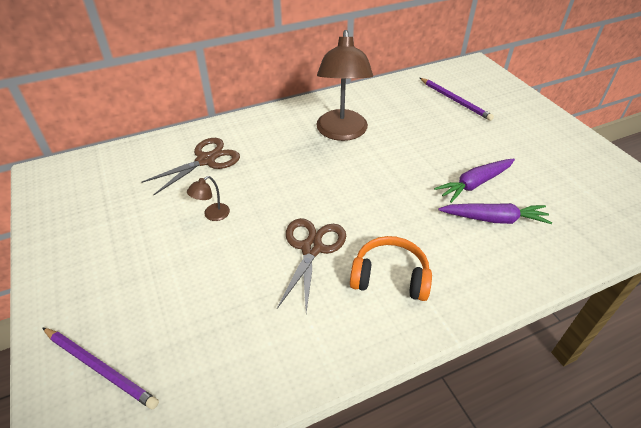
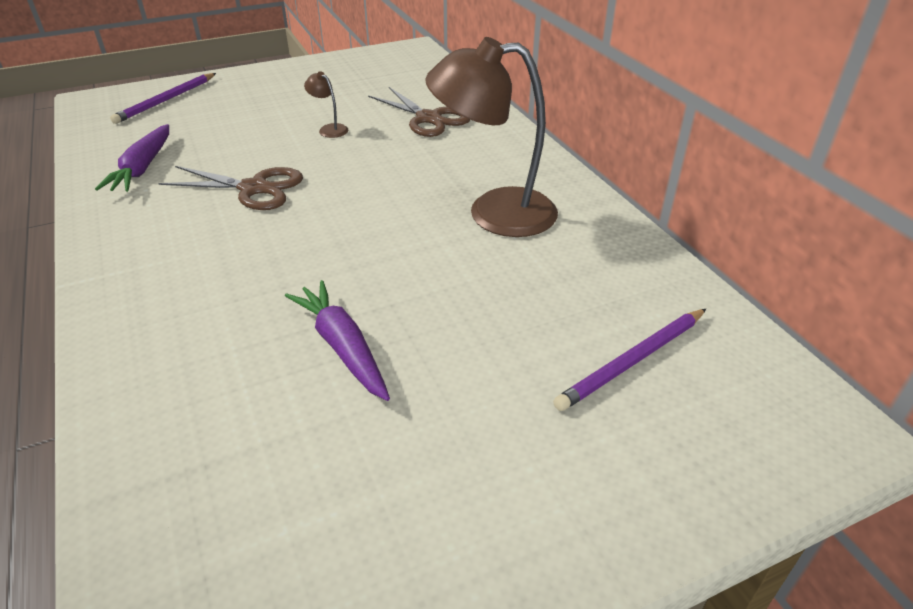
camera: 90 degrees right, 5 degrees down
(390, 277) = (182, 241): orange headphones -> none
(494, 219) = (248, 356): purple carrot -> purple carrot (143, 168)

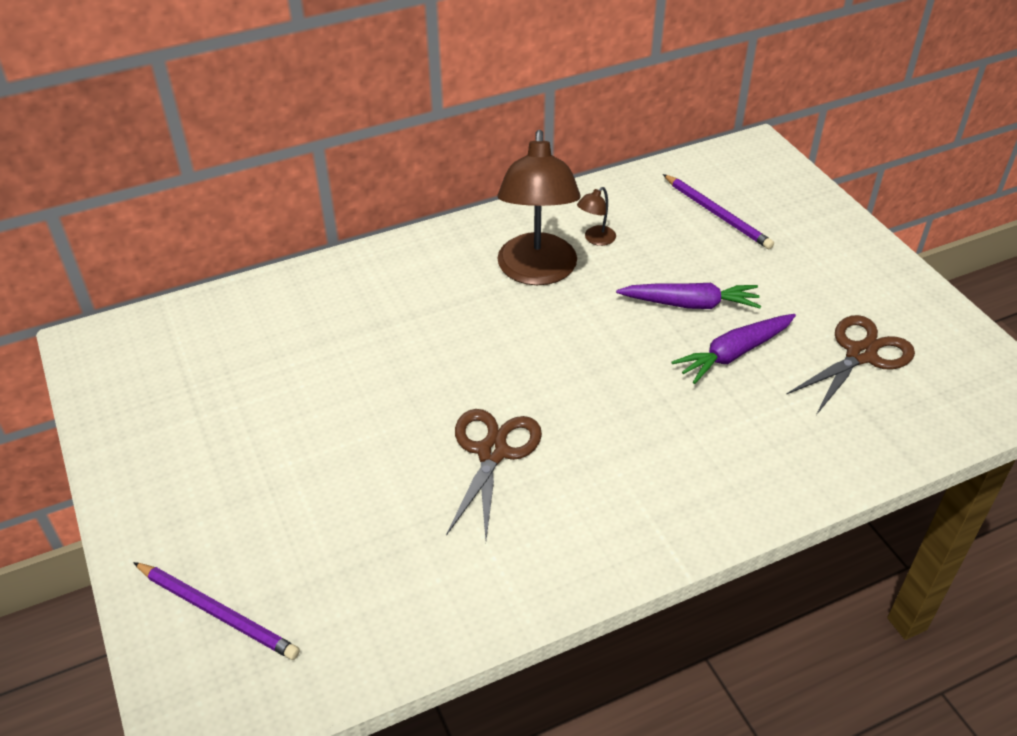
camera: 90 degrees left, 5 degrees up
(143, 168) = (438, 577): purple carrot -> purple carrot (690, 304)
(329, 129) = (347, 405): brown lamp -> brown lamp (595, 239)
(428, 118) = (330, 320): brown scissors -> brown scissors (860, 355)

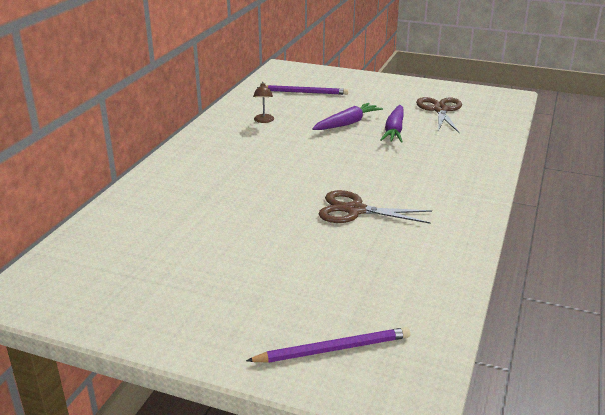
camera: 45 degrees left, 15 degrees down
(492, 452) = (355, 210): brown scissors -> brown scissors turned 45 degrees counterclockwise
(537, 272) = (256, 142): brown lamp -> none

